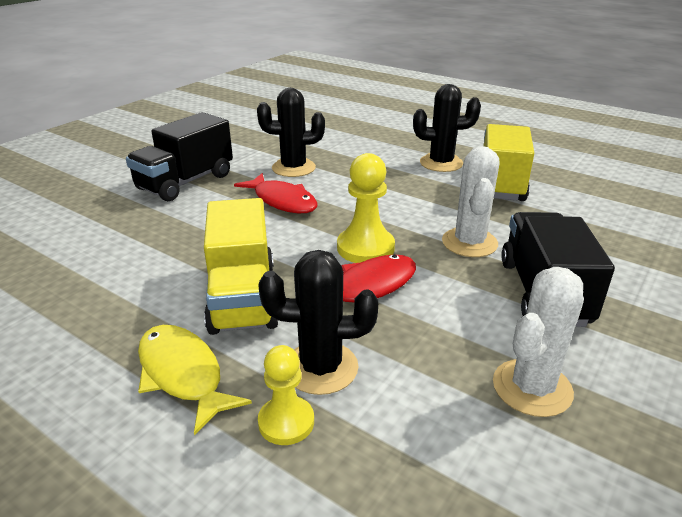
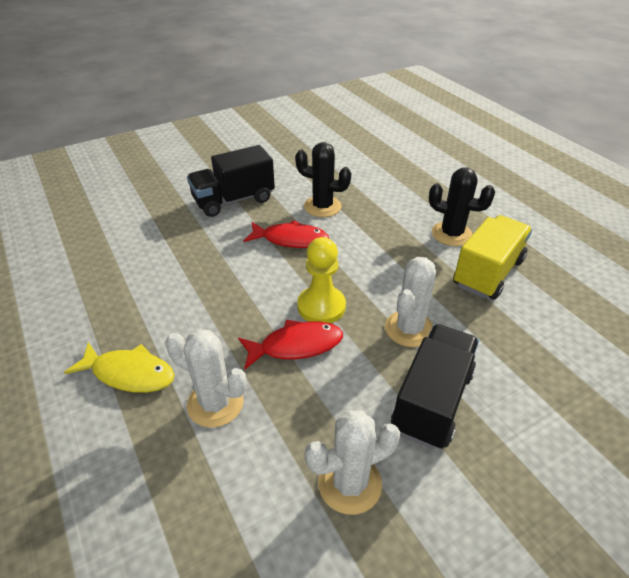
camera: 25 degrees right, 10 degrees up
(183, 374) = (129, 373): yellow fish -> yellow fish turned 120 degrees clockwise
(243, 297) = (204, 323): yellow truck -> none
(282, 201) = (291, 239): red fish -> red fish turned 60 degrees counterclockwise
(286, 422) = (165, 437): yellow pawn -> none
(321, 368) = (215, 403): black cactus -> white cactus

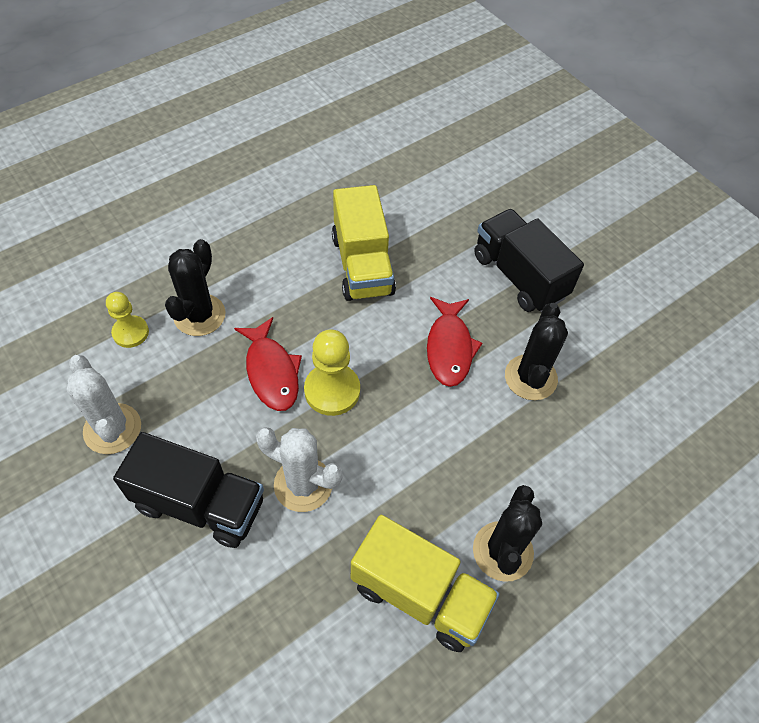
camera: 80 degrees right, 15 degrees up
(129, 373) = (233, 246): yellow fish -> none
(192, 279) = (362, 265): none -> yellow truck
(215, 403) = (199, 315): white cactus -> black cactus
(222, 472) = (130, 332): none -> yellow pawn

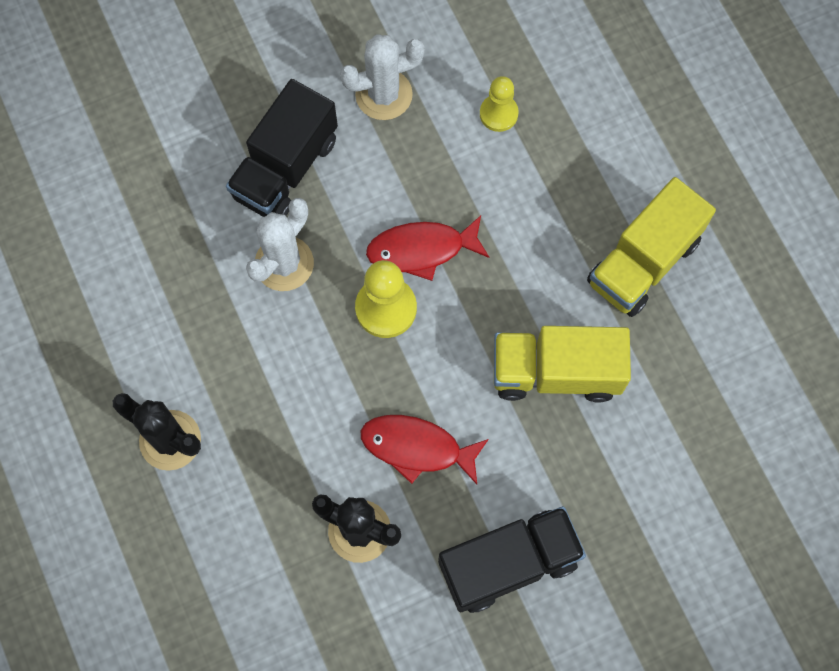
camera: 105 degrees right, 15 degrees up
(199, 315) = (510, 183): black cactus -> none
(420, 594) = (150, 351): yellow truck -> yellow truck (643, 262)

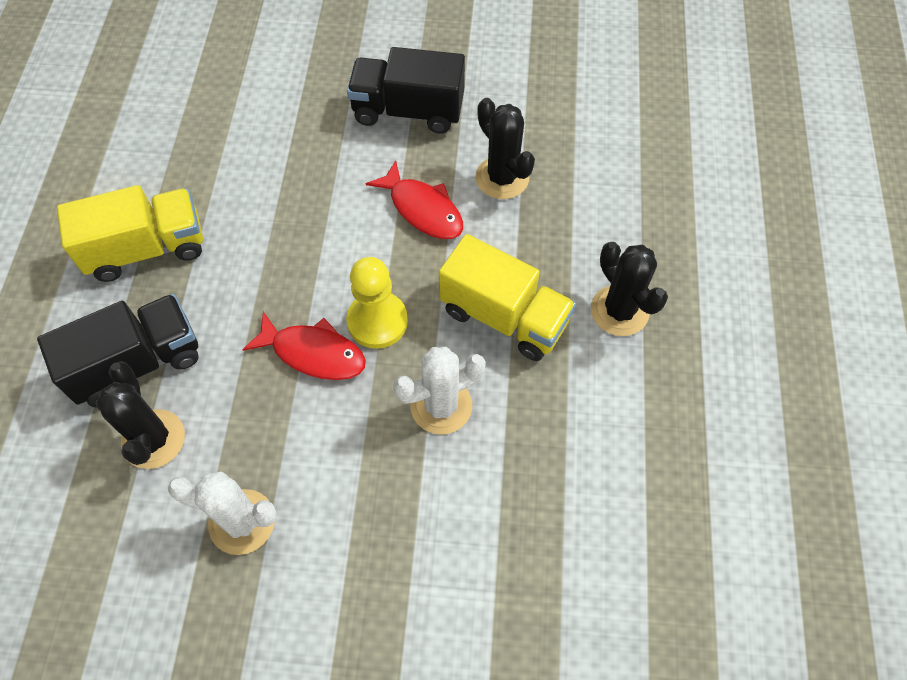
camera: 150 degrees left, 10 degrees down
(285, 168) = (385, 498): black truck -> black truck (137, 363)
(498, 114) = (153, 439): yellow pawn -> black cactus
(555, 372) = (280, 207): yellow truck -> yellow truck (504, 316)

